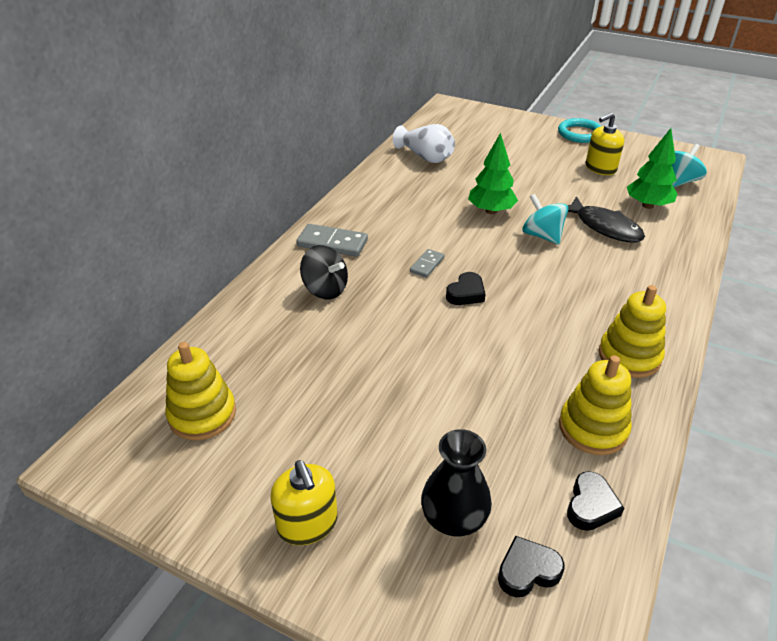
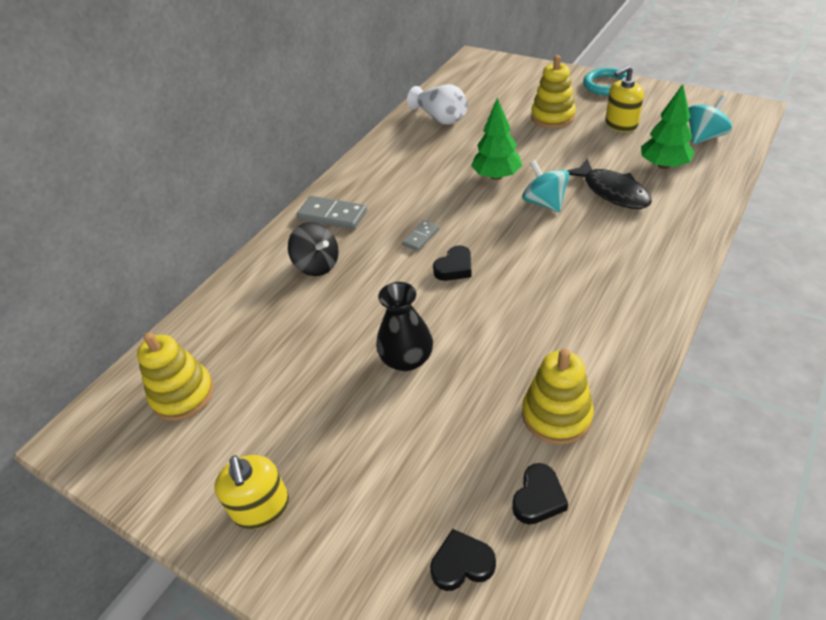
camera: 10 degrees right, 5 degrees up
(454, 517) = (400, 506): black vase -> black vase (407, 359)
(629, 356) = (610, 336): yellow stacking toy -> yellow stacking toy (552, 117)

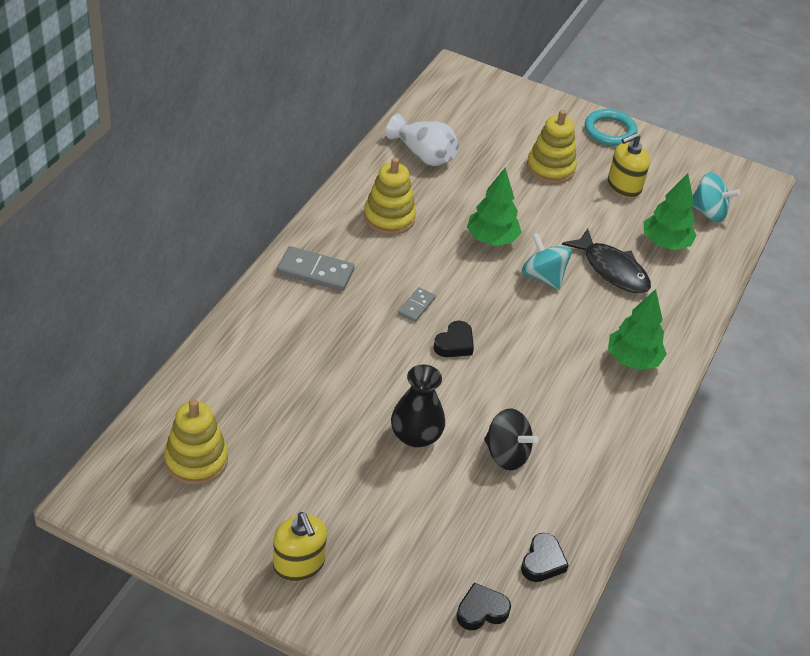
camera: 15 degrees left, 0 degrees up
(317, 265) = (309, 330): black spinning top -> black spinning top (506, 454)
(556, 415) = (557, 493): yellow stacking toy -> yellow stacking toy (389, 217)
(637, 271) = (633, 360): none -> green tree
(704, 137) = (708, 212): turquoise spinning top -> turquoise spinning top turned 75 degrees clockwise

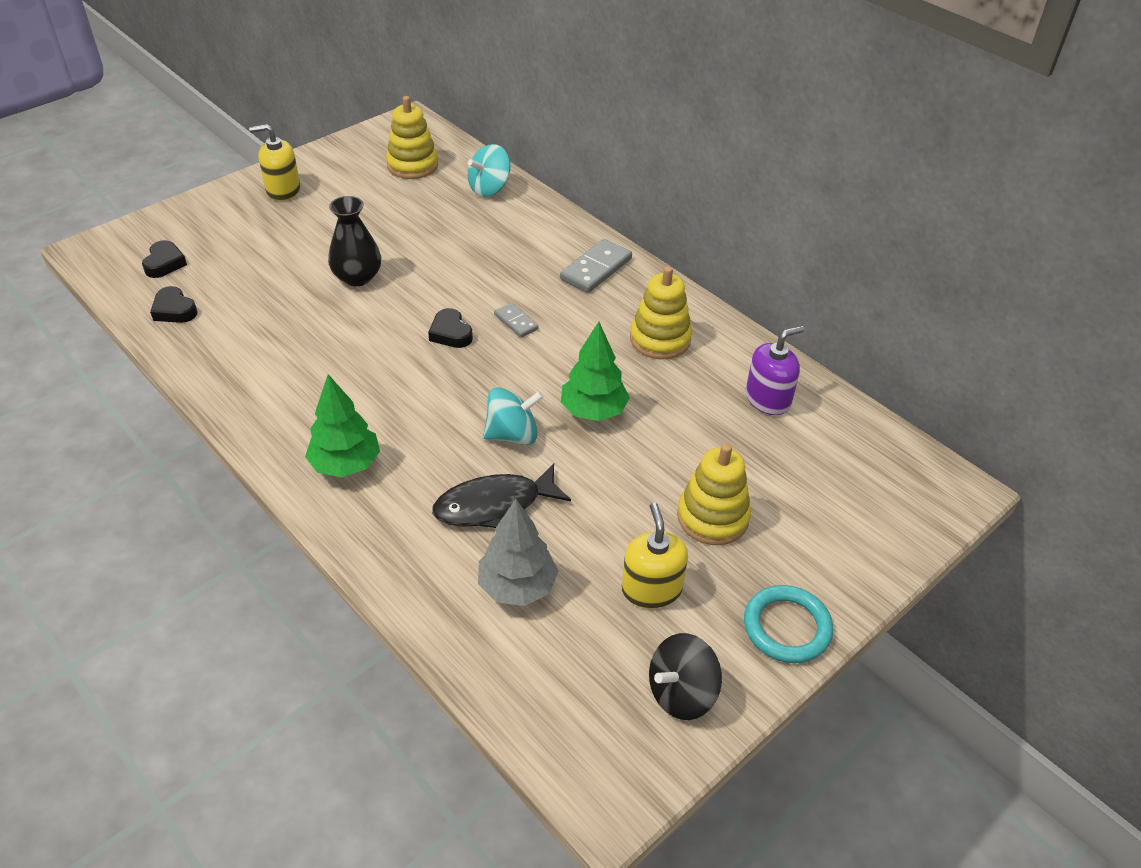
camera: 115 degrees right, 0 degrees up
(423, 154) = (768, 399): white vase -> purple soap dispenser
(506, 454) = (297, 325): black spinning top -> black spinning top (681, 693)
(665, 243) = (517, 587): green tree -> grey tree
(708, 212) = (560, 676): turquoise spinning top -> turquoise spinning top (489, 188)

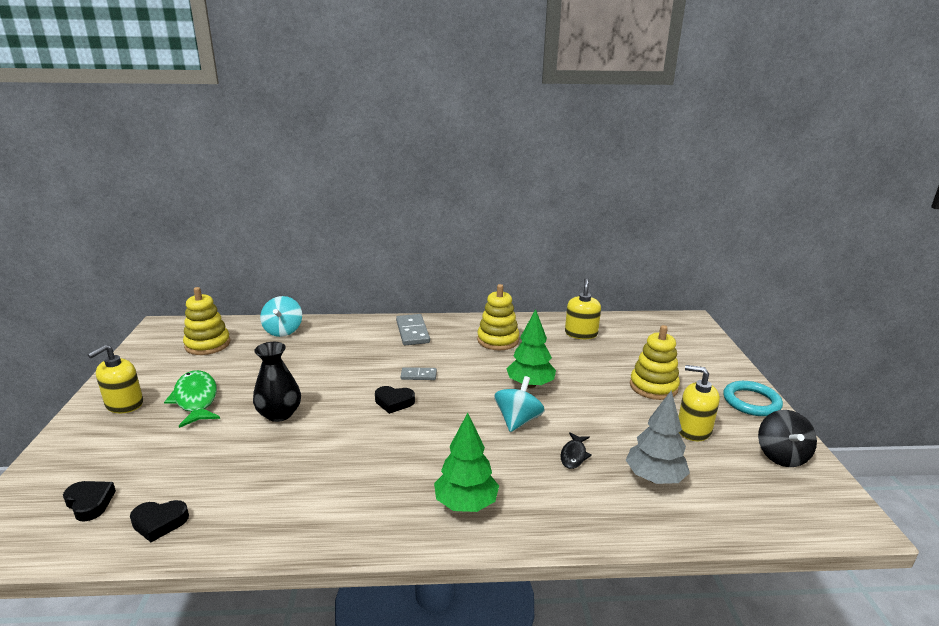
camera: 50 degrees left, 20 degrees down
(328, 219) = (196, 399): none -> green fish
(494, 505) = (574, 455): black fish -> black fish, size x0.53
(768, 399) = (581, 334): purple soap dispenser -> yellow soap dispenser

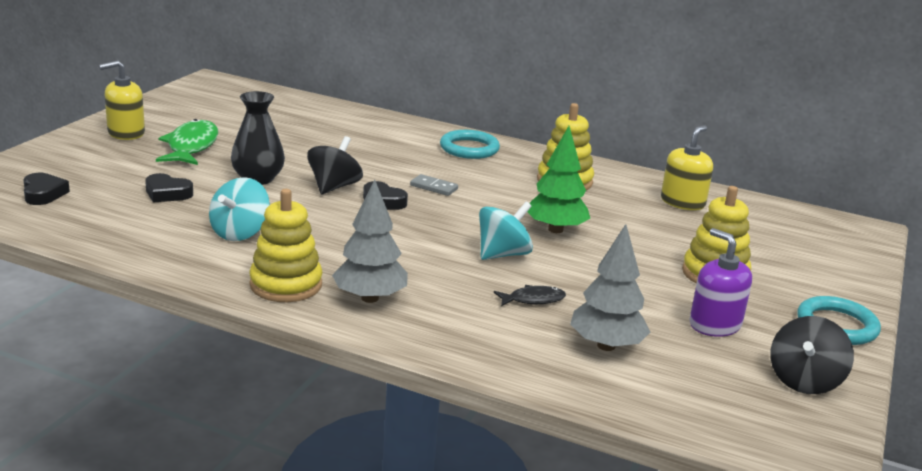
camera: 25 degrees right, 0 degrees up
(159, 523) = (86, 223): black heart -> black heart (167, 193)
(207, 344) = (241, 106): yellow stacking toy -> yellow stacking toy (286, 285)
(283, 331) = (327, 113): turquoise spinning top -> turquoise spinning top (240, 233)
(346, 401) = (334, 187): none -> black spinning top
(412, 332) = (469, 148): grey domino -> turquoise ring
(466, 504) = (369, 298): green tree -> grey tree
(574, 455) = (533, 300): black fish -> black fish turned 150 degrees counterclockwise
(693, 430) = (714, 325): yellow soap dispenser -> purple soap dispenser

